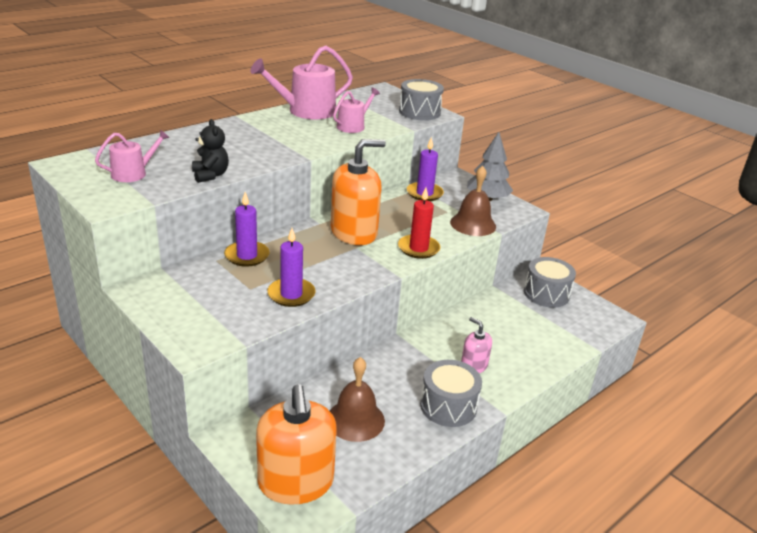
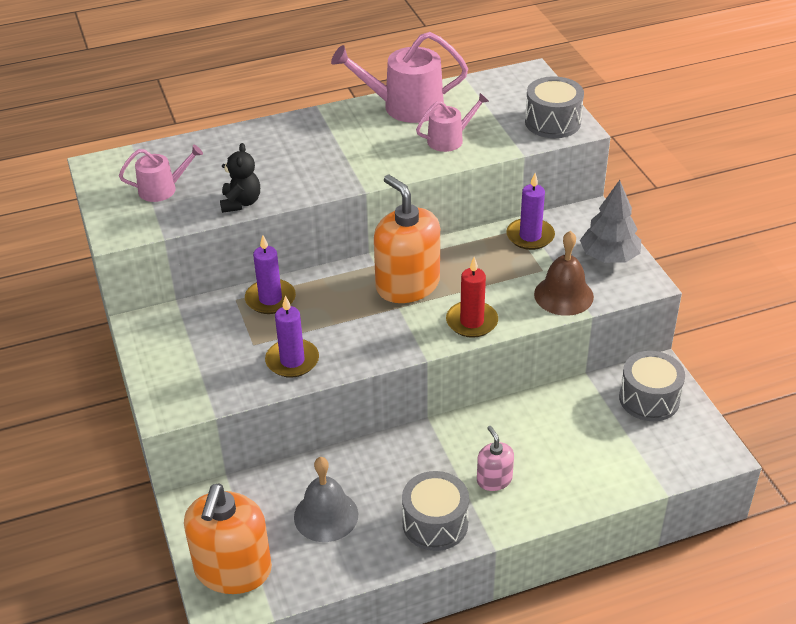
camera: 25 degrees right, 10 degrees up
(354, 232) = (407, 285): orange soap dispenser -> orange soap dispenser turned 120 degrees counterclockwise
(355, 420) = (326, 515): brown bell -> grey bell

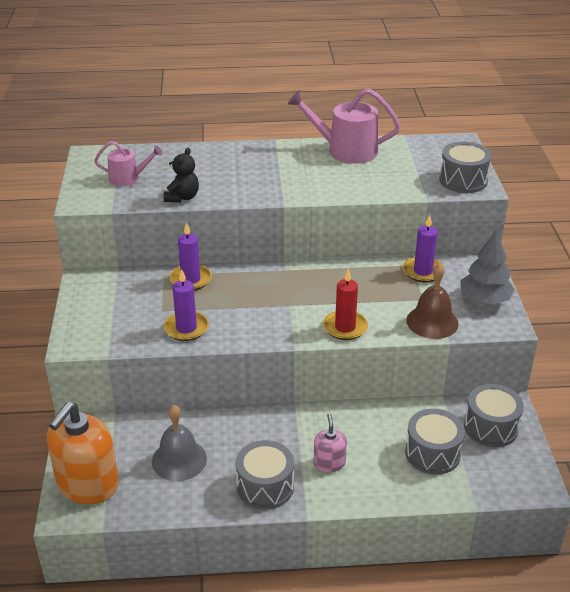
camera: 15 degrees right, 5 degrees down
(407, 285) = (304, 289): orange soap dispenser -> none
(449, 139) = (370, 179): pink watering can -> none
(599, 442) = (432, 453): none -> grey drum

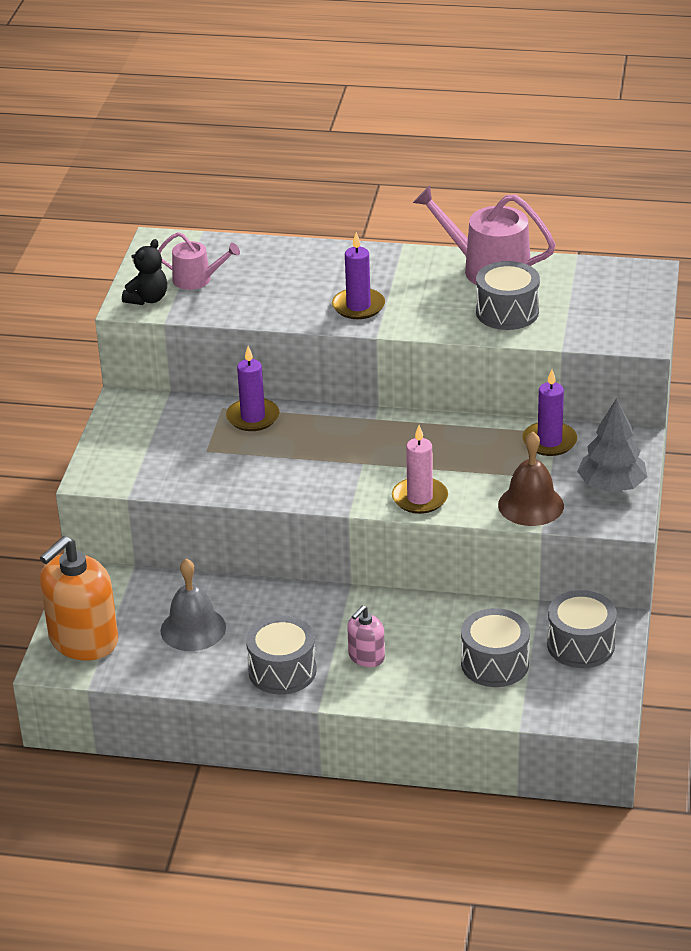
camera: 15 degrees right, 0 degrees up
(182, 197) = (255, 312): black teddy bear -> black teddy bear (147, 299)
(186, 328) = (229, 475): purple candle -> purple candle (358, 306)
(329, 463) = (366, 656): pink soap dispenser -> pink soap dispenser turned 150 degrees counterclockwise
(345, 327) = (420, 498): red candle -> pink candle
(463, 180) = (622, 327): grey drum -> grey drum (507, 312)

